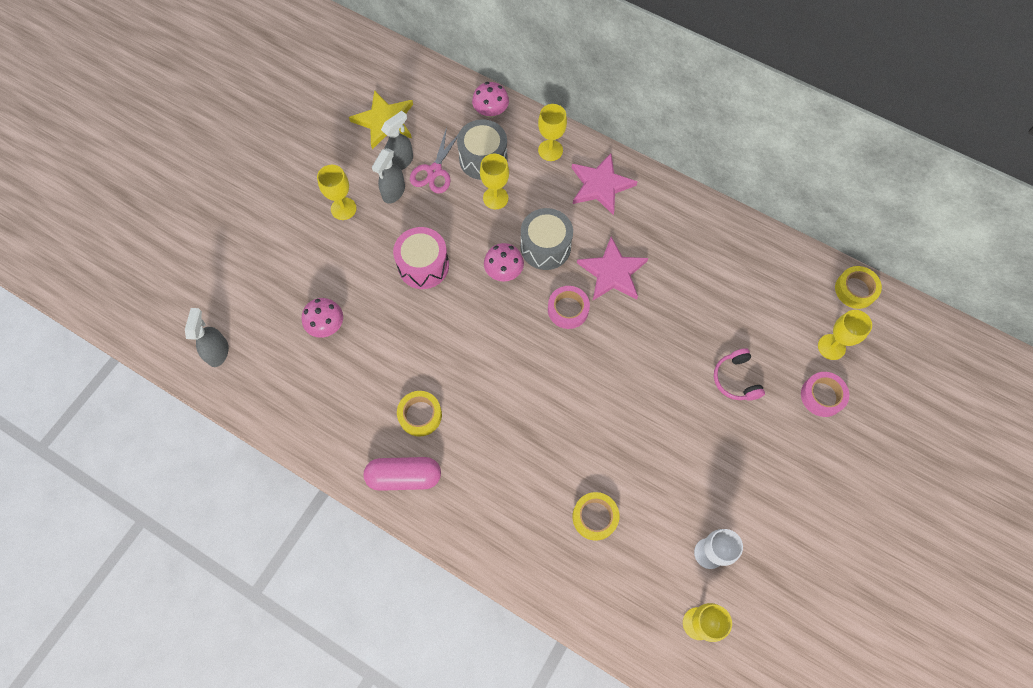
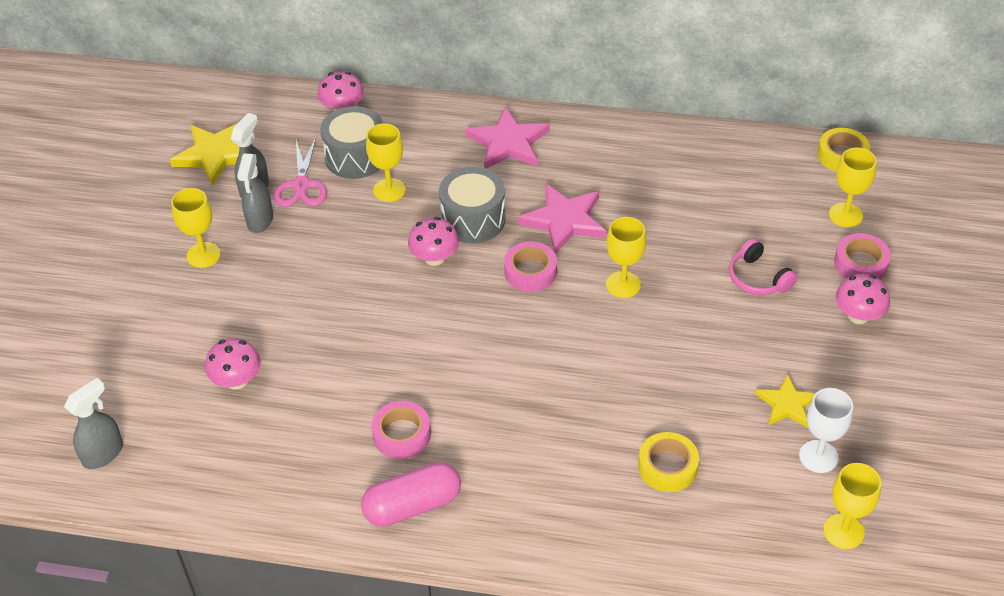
camera: 20 degrees left, 20 degrees down
(218, 352) = (103, 453): grey spray bottle -> grey spray bottle turned 60 degrees clockwise
(420, 415) = (401, 435): yellow tape -> pink tape
(423, 266) = (332, 282): pink drum -> none
(550, 150) = (432, 126): yellow goblet -> yellow goblet (623, 285)
(706, 499) = (787, 404): none -> yellow star
(798, 442) = (858, 315): none -> pink mushroom

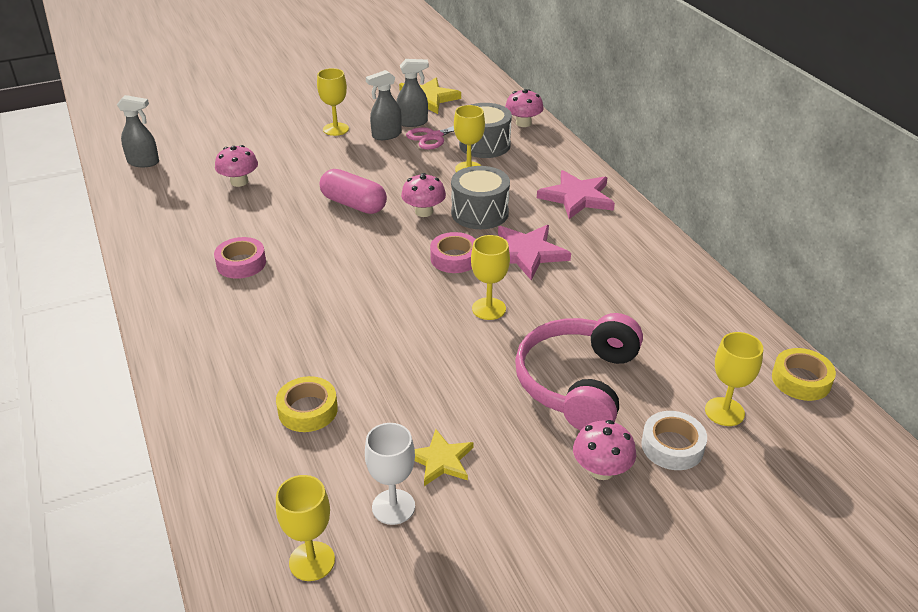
camera: 55 degrees right, 10 degrees down
(412, 505) = (178, 294): pink capsule -> pink capsule (354, 204)
(758, 278) = (578, 383): pink headphones -> pink headphones, size x1.95
(860, 263) = (672, 446): pink tape -> white tape

